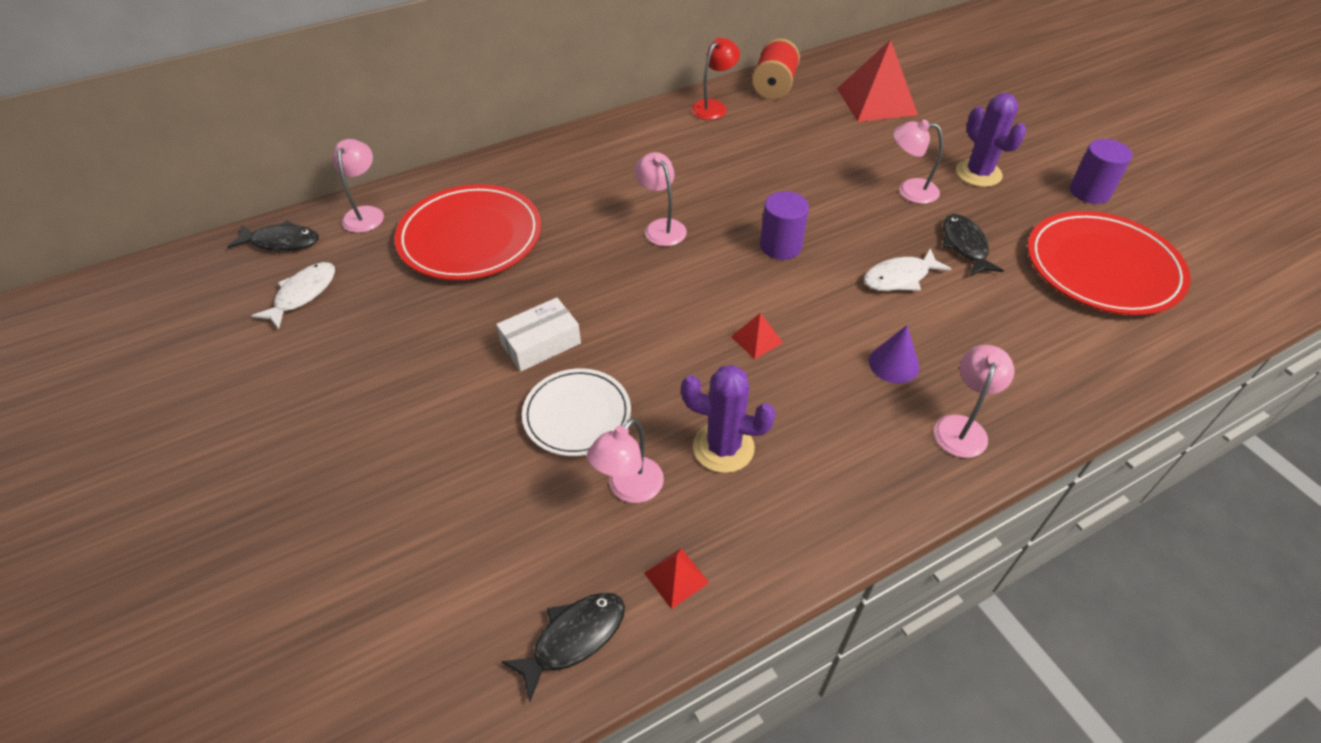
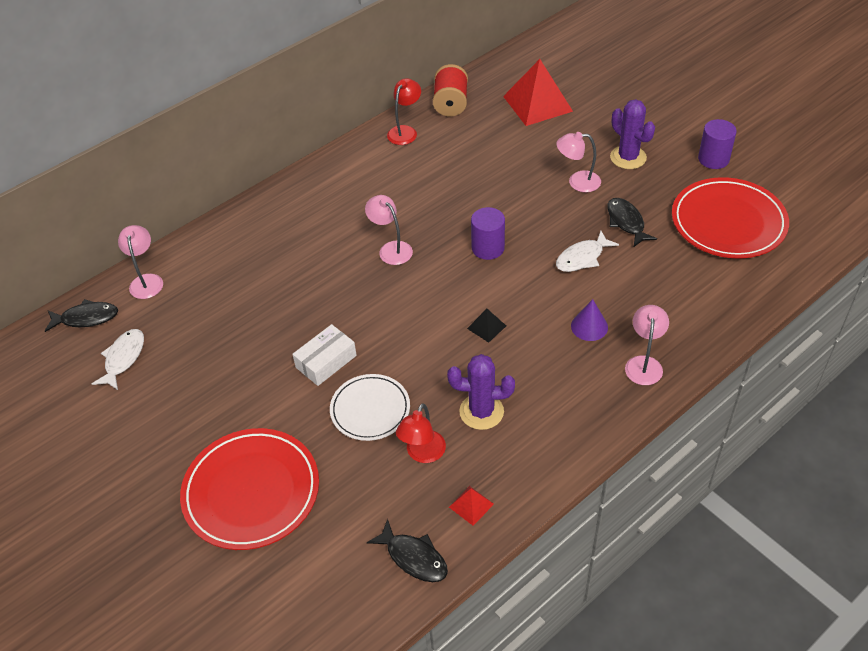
camera: 10 degrees left, 0 degrees up
(470, 237) = (241, 285): red plate -> red plate (251, 491)
(574, 638) = (413, 557): black fish -> black fish turned 90 degrees clockwise
(628, 489) = (422, 454): pink lamp -> red lamp
(756, 339) = (486, 327): red pyramid -> black pyramid

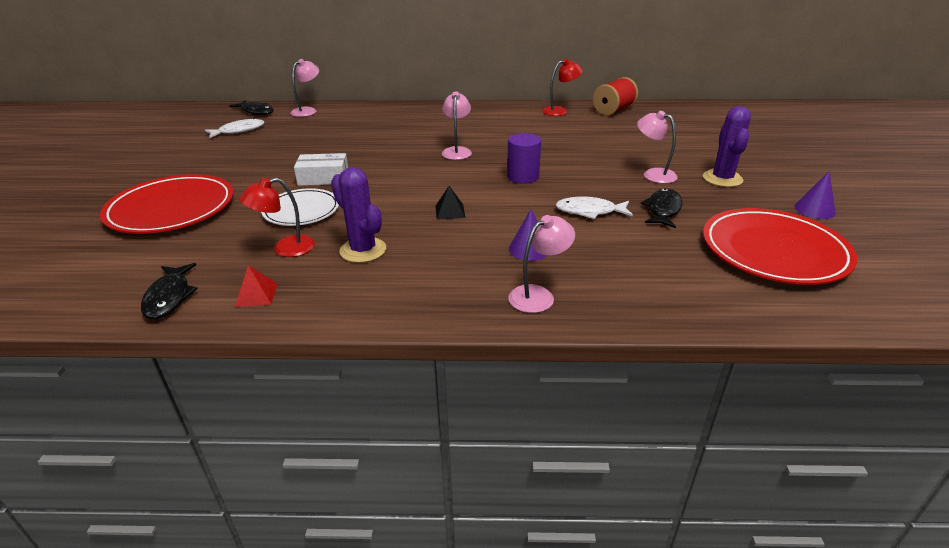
camera: 40 degrees right, 15 degrees down
(537, 103) = (683, 130): red pyramid -> none
(713, 159) = (814, 209): purple cylinder -> purple cone

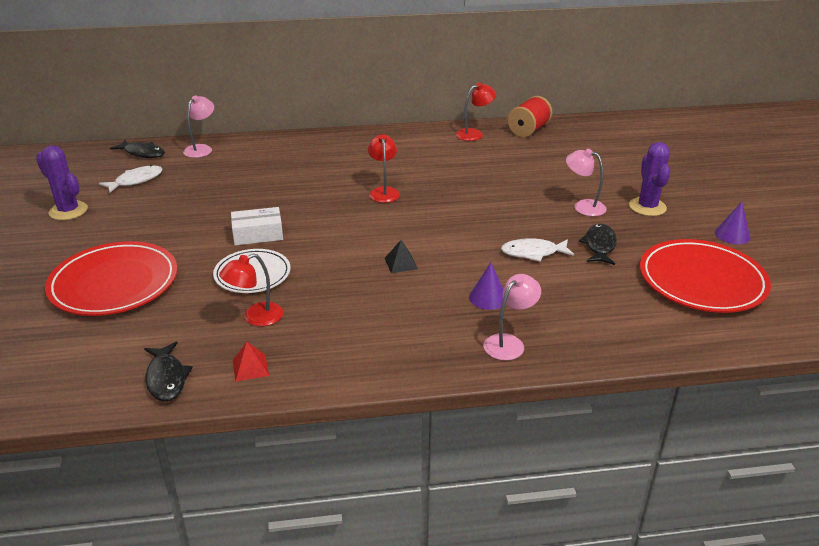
camera: 10 degrees left, 0 degrees up
(363, 250) = (332, 312): purple cactus -> purple cactus (68, 211)
(457, 151) = (384, 191): pink lamp -> red lamp
(523, 176) = (459, 218): purple cylinder -> none

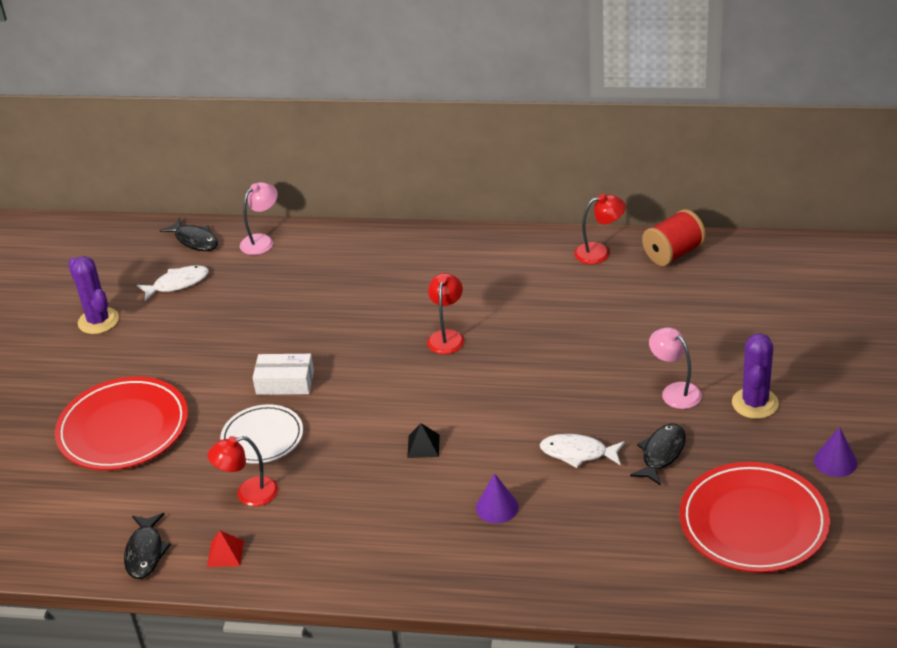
camera: 20 degrees right, 5 degrees up
(509, 343) = (492, 568): pink lamp -> none

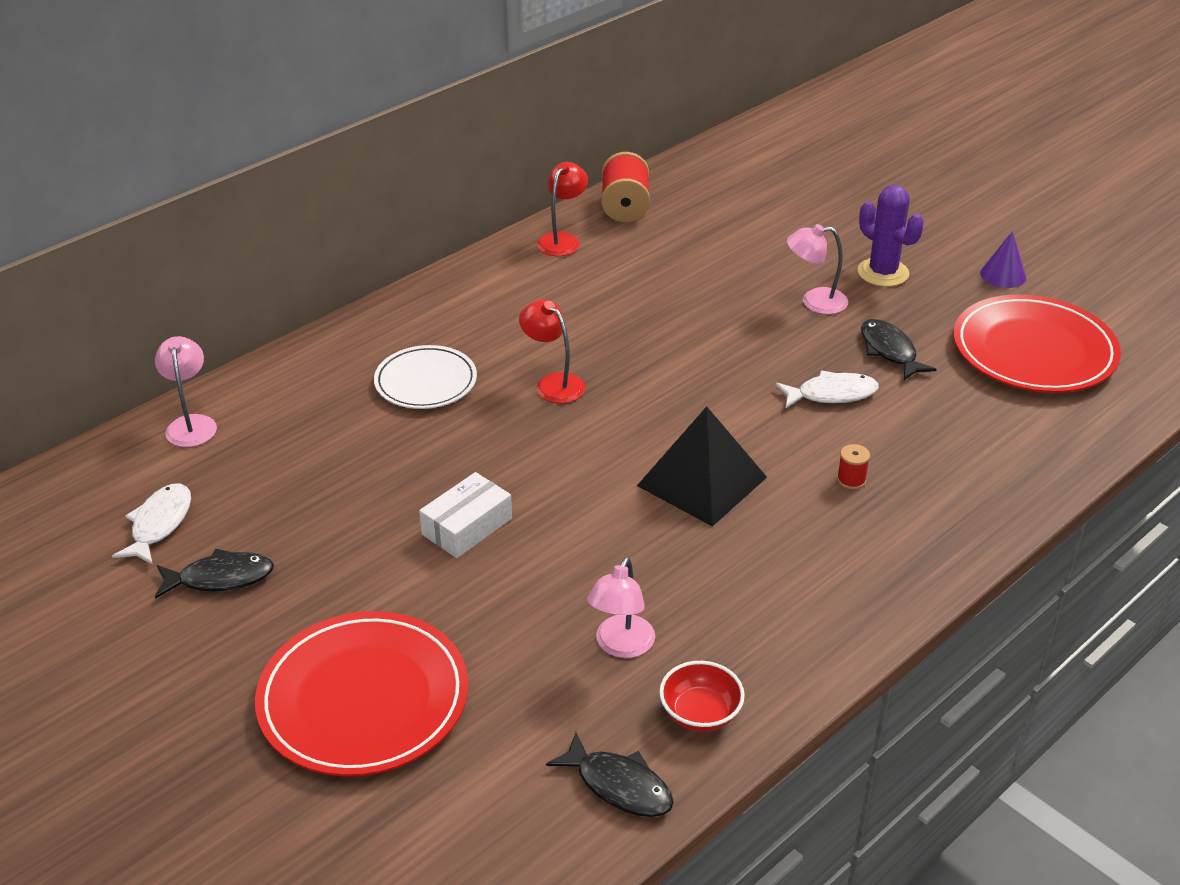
camera: 55 degrees left, 0 degrees up
(98, 321) = (120, 625): purple cactus -> none
(195, 240) = (101, 472): black fish -> black fish (220, 578)
(225, 553) = (700, 714): red pyramid -> red bowl
(248, 494) = (621, 646): red lamp -> pink lamp
(262, 437) = (537, 588): white plate -> white plate (426, 382)
(423, 446) = (701, 481): black pyramid -> black pyramid, size x2.26
(497, 507) = (851, 480): purple cone -> red spool
(578, 453) = (831, 394): white fish -> white fish turned 150 degrees counterclockwise

